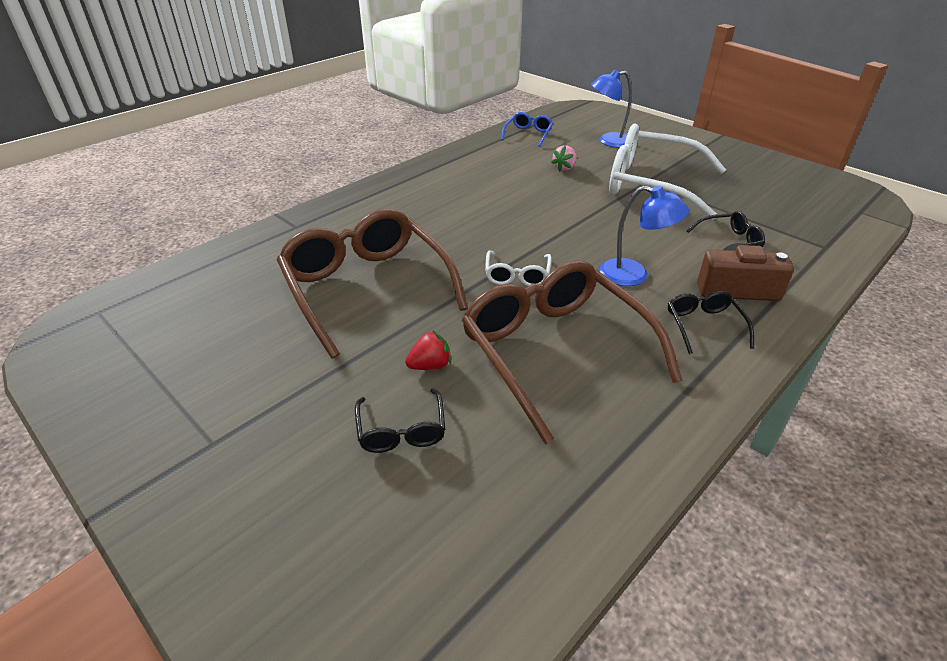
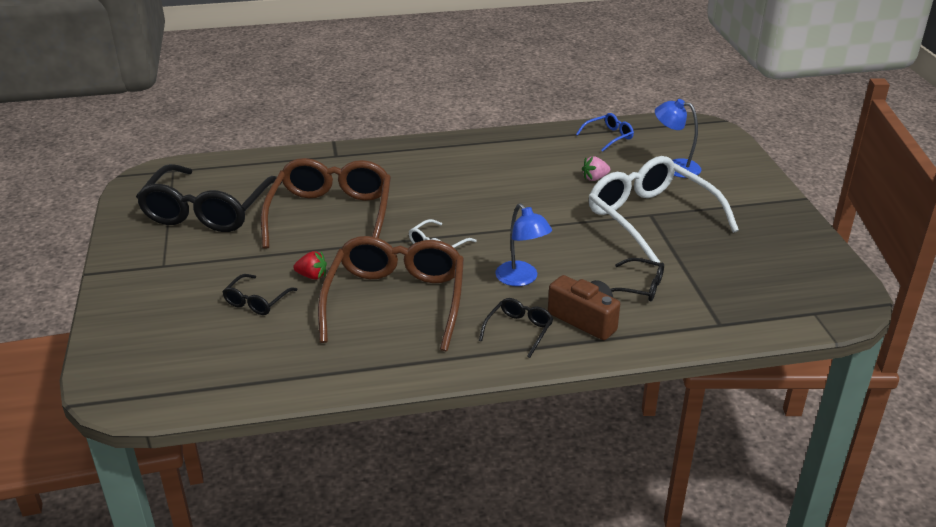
camera: 35 degrees right, 5 degrees down
(203, 344) = (208, 211): none -> black glasses

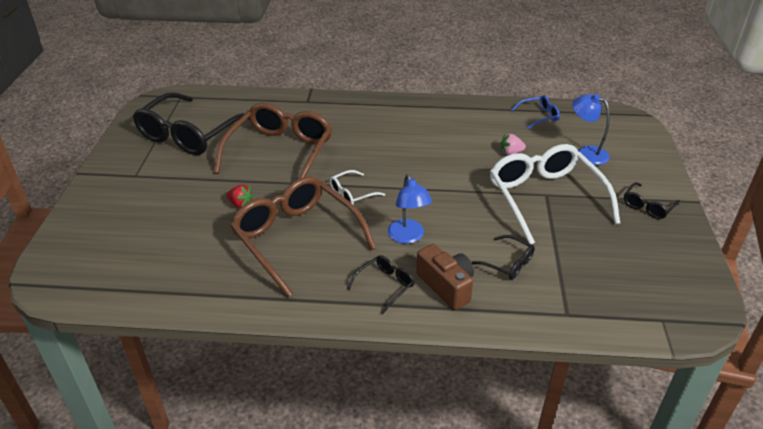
camera: 15 degrees right, 5 degrees up
(256, 301) = (188, 219): black glasses -> black glasses (648, 206)
(396, 300) = (296, 238): brown glasses -> brown glasses turned 60 degrees counterclockwise

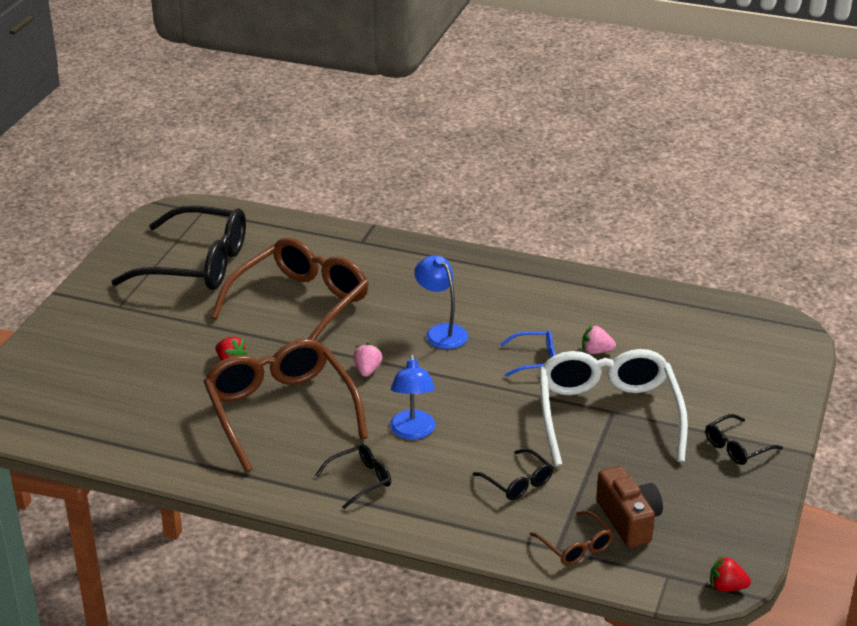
camera: 15 degrees right, 5 degrees down
(189, 135) = (197, 264): black glasses -> black glasses turned 120 degrees counterclockwise
(351, 194) = (367, 370): white glasses -> pink strawberry
(446, 286) = (431, 493): brown camera -> brown camera (628, 520)
(539, 116) = (663, 308): blue glasses -> blue glasses (535, 360)
(581, 309) = (576, 546): none -> brown glasses
(586, 153) = (698, 367): blue lamp -> blue lamp (441, 332)
(711, 320) = (726, 587): none -> red strawberry

